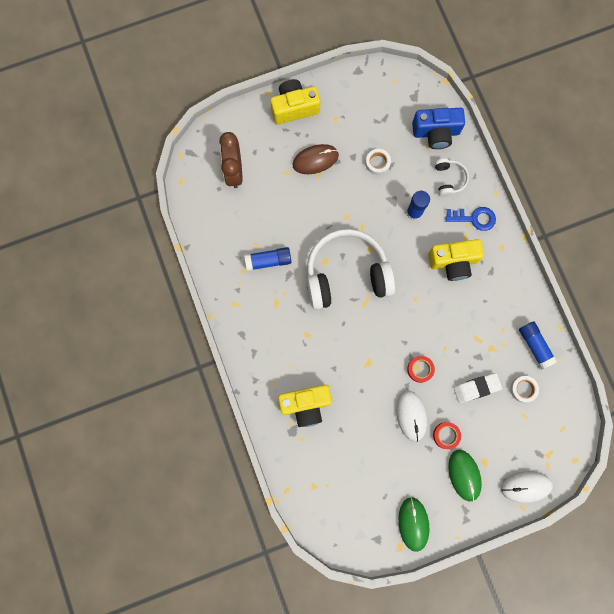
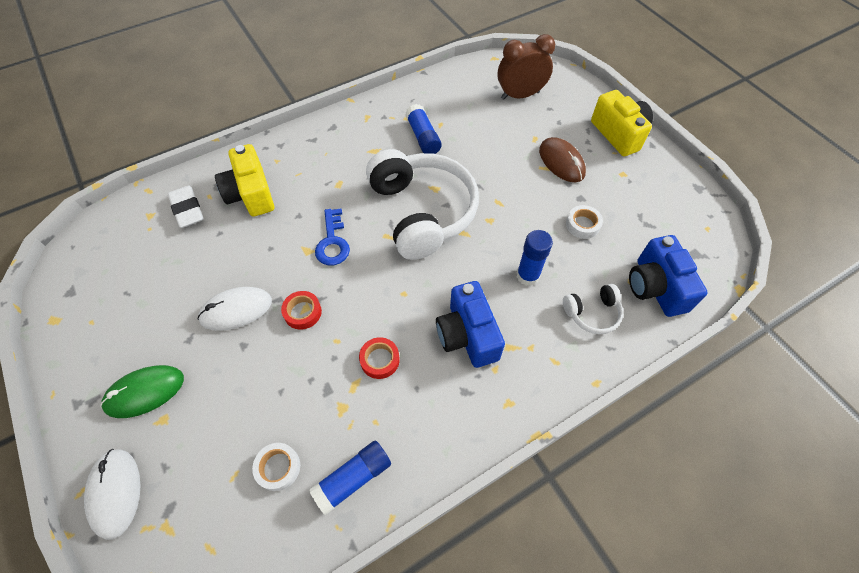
camera: 80 degrees right, 20 degrees down
(413, 524) = (83, 332): green mouse -> none
(446, 435) = (206, 359): red tape -> red tape (380, 360)
(453, 262) = (467, 335): yellow camera -> blue camera
(474, 218) = (543, 356): blue key -> blue key (332, 242)
(476, 388) = (278, 393): white eraser -> white eraser (187, 209)

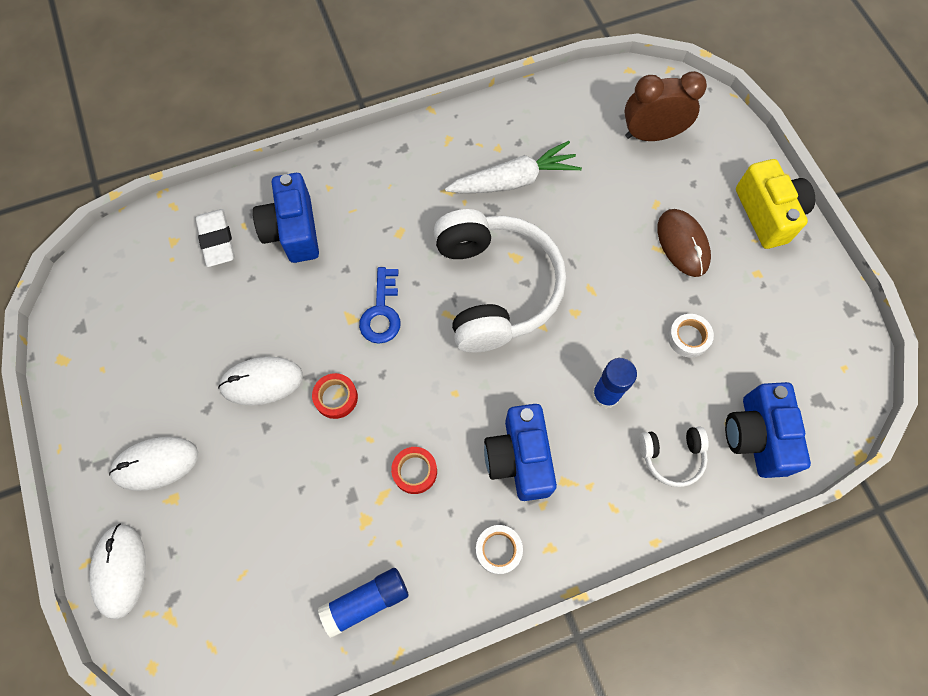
camera: 10 degrees right, 10 degrees up
(145, 392) = (156, 464): green mouse -> white mouse
(251, 194) = (293, 230): yellow camera -> blue camera
(278, 467) = (289, 575): white tape -> white tape (498, 550)
(423, 137) = (514, 180): blue glue stick -> white carrot

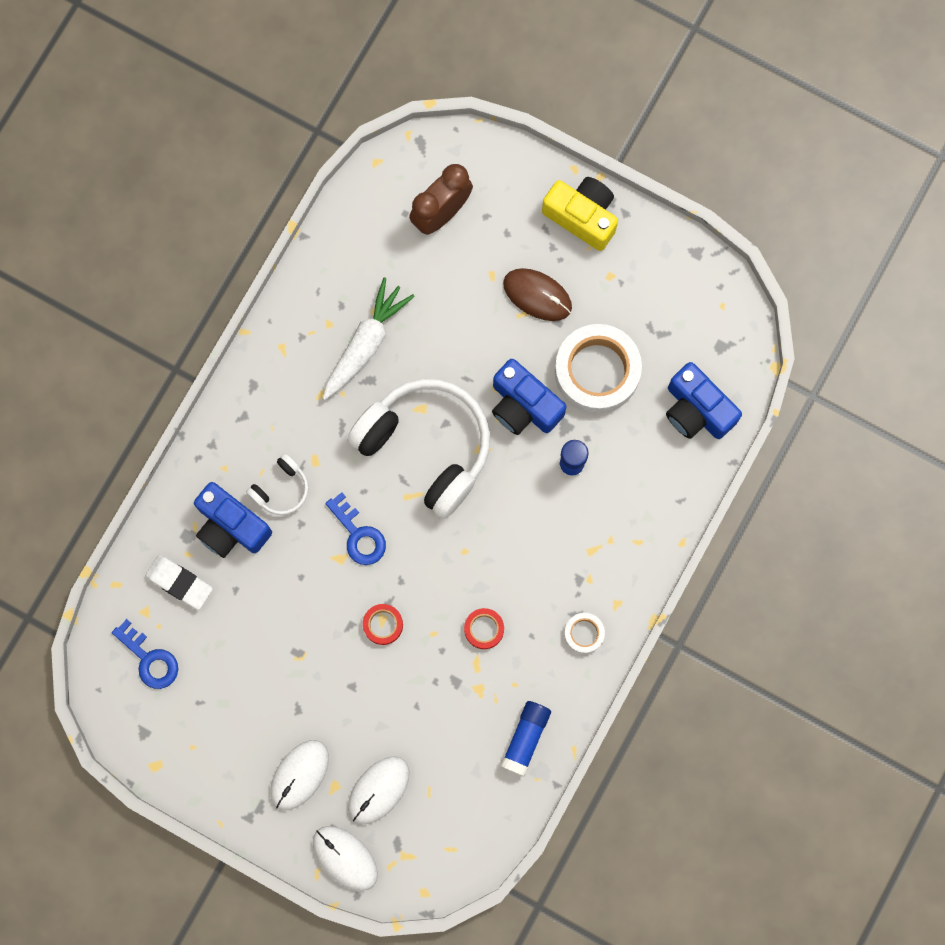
camera: 40 degrees left, 10 degrees up
(140, 277) = (149, 659): none -> blue key
(262, 382) = (319, 658): white mouse -> white mouse (378, 790)
(519, 458) = (548, 560): blue camera -> blue camera (524, 405)
(671, 456) = (649, 473): white headphones -> white headphones (281, 489)
(688, 337) = (597, 371): white tape -> white tape, size x2.19

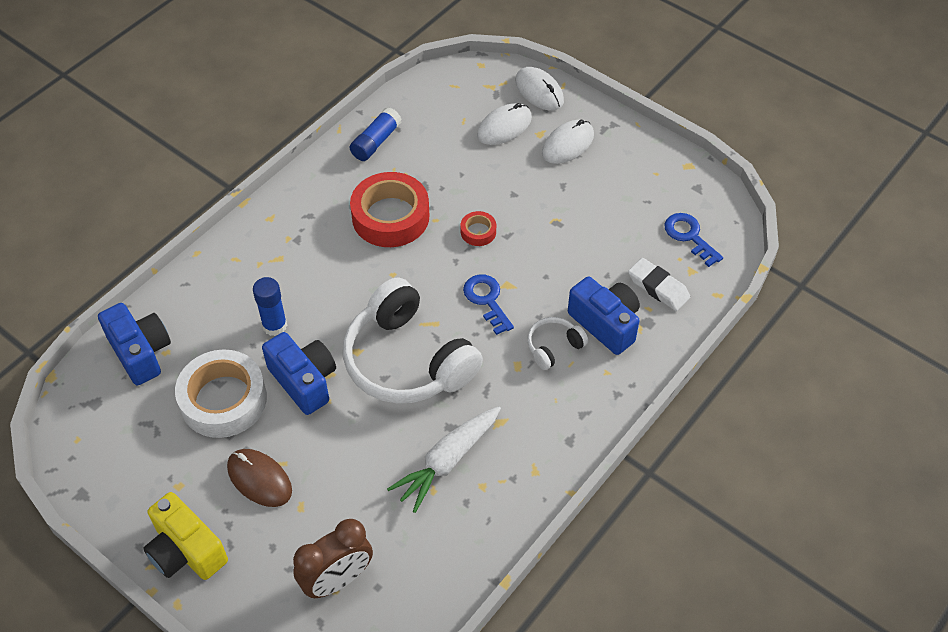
camera: 170 degrees left, 25 degrees down
(484, 629) = (390, 216): red tape -> red tape, size x2.19
(584, 633) = (305, 202): white tape -> none

